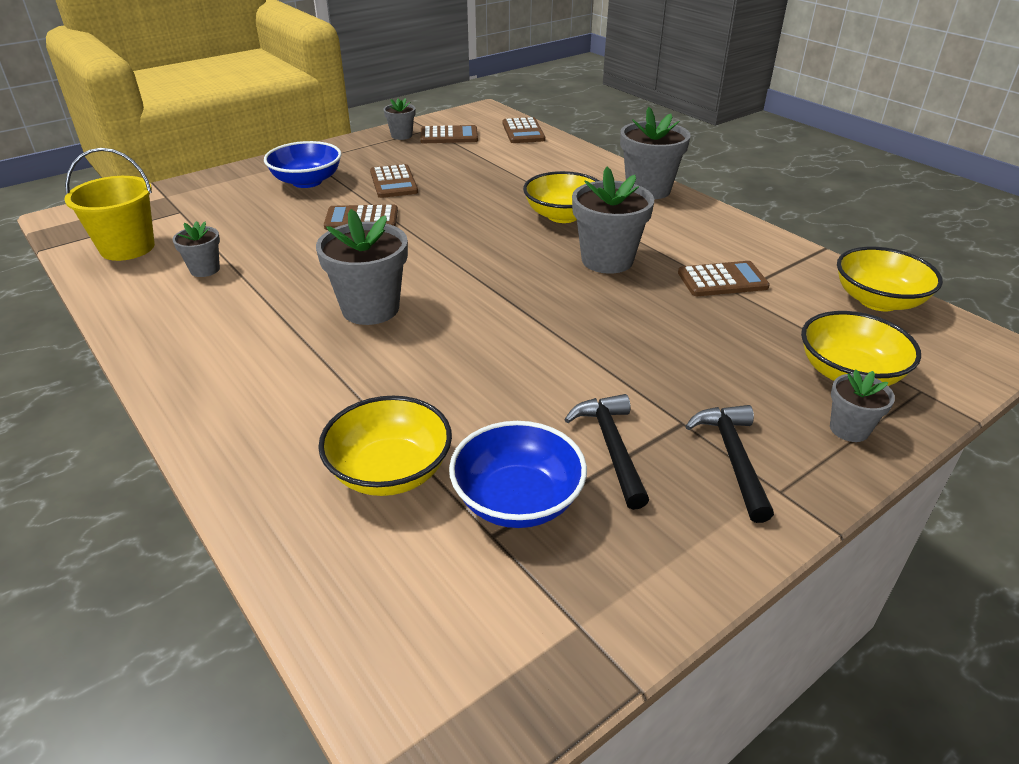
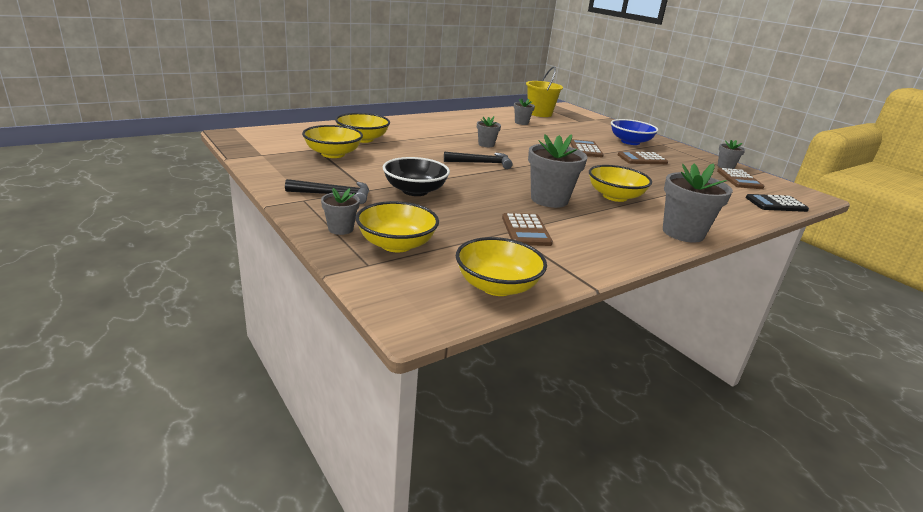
camera: 90 degrees right, 10 degrees down
(370, 309) = (486, 144): grey flower pot -> grey flower pot, size x0.54
(517, 500) = (333, 154): blue bowl -> yellow bowl
(523, 131) = (776, 204): brown calculator -> black calculator
(611, 448) = (356, 173): black hammer -> black hammer (481, 163)
(653, 373) = (415, 191): none -> black bowl

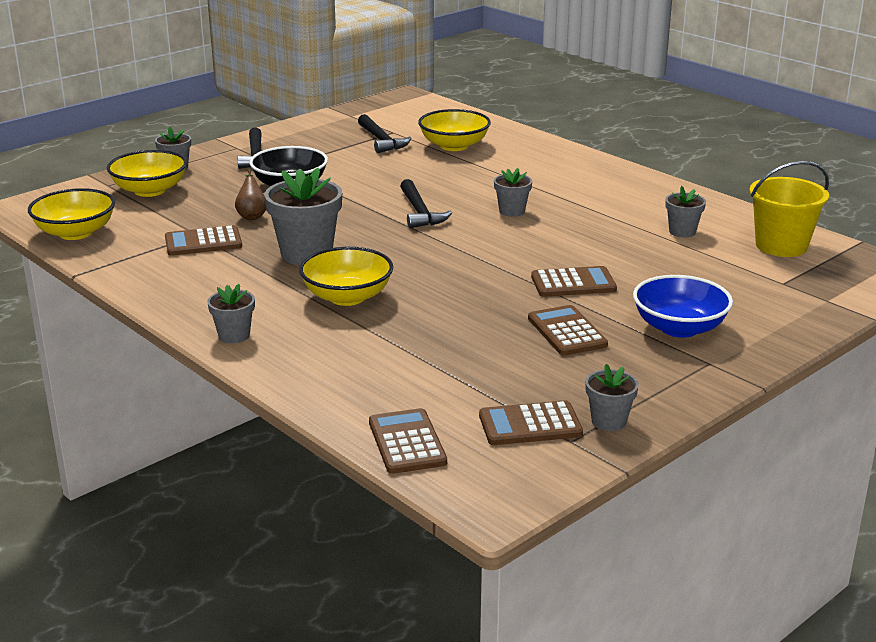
camera: 85 degrees right, 0 degrees up
(333, 154) = (381, 140): yellow bowl -> black hammer
(473, 209) = (252, 215): none -> brown pear
(683, 233) = (234, 336): grey flower pot -> grey flower pot, size x0.54
(776, 204) = (407, 442): black calculator -> brown calculator

